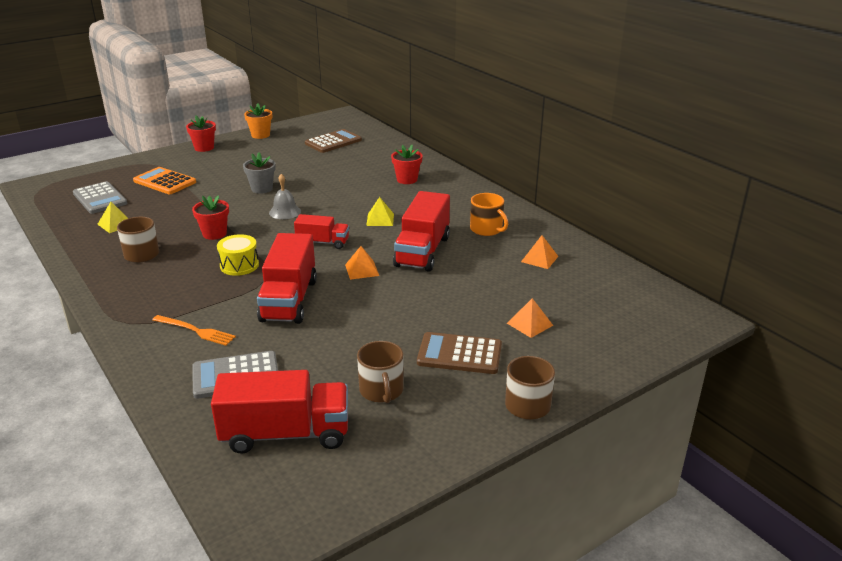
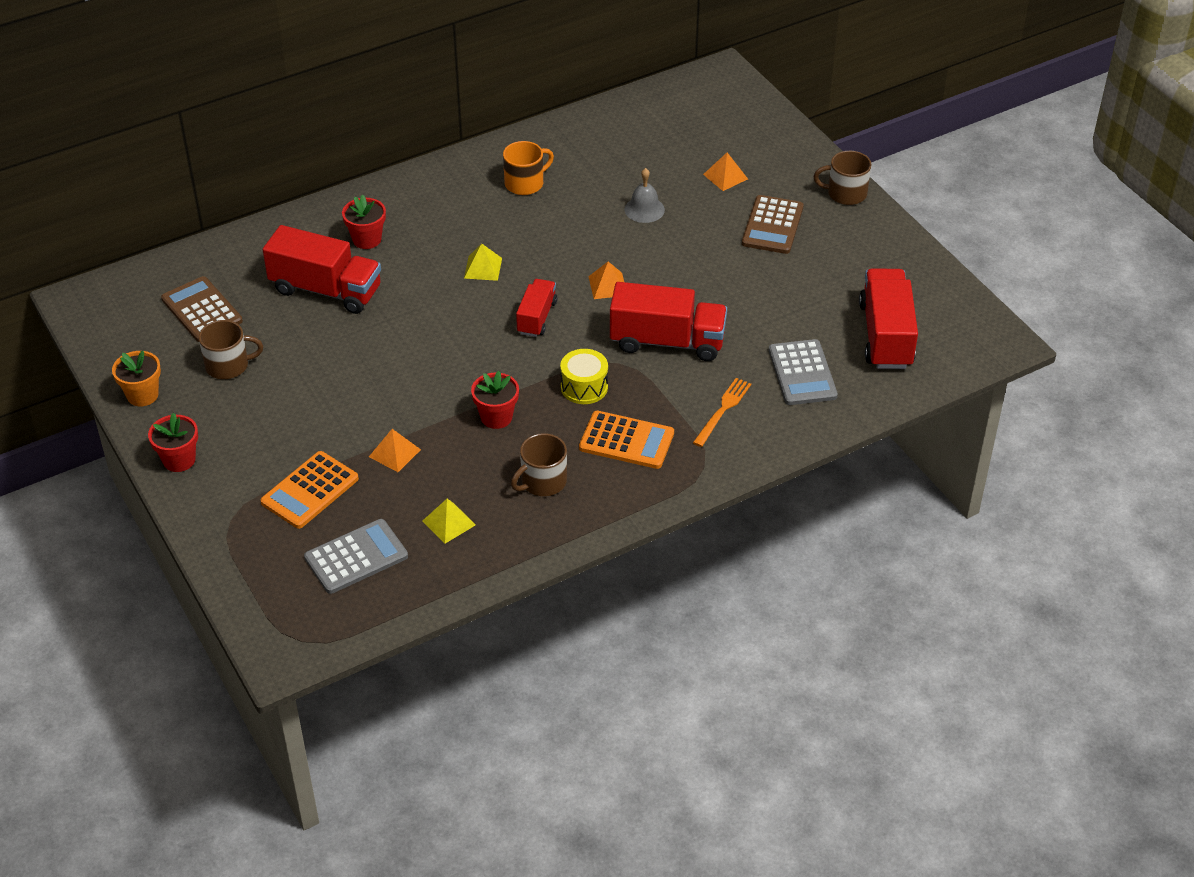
camera: 85 degrees left, 15 degrees up
(172, 286) = (626, 441): none -> orange calculator
(262, 189) = (362, 381): grey flower pot -> none
(285, 212) = (443, 354): grey bell -> grey bell (644, 209)
(381, 390) = (826, 277): brown mug -> brown mug (228, 365)
(422, 251) = (571, 237): red truck -> red truck (326, 290)
(539, 259) = (600, 153): orange pyramid -> orange pyramid (394, 453)

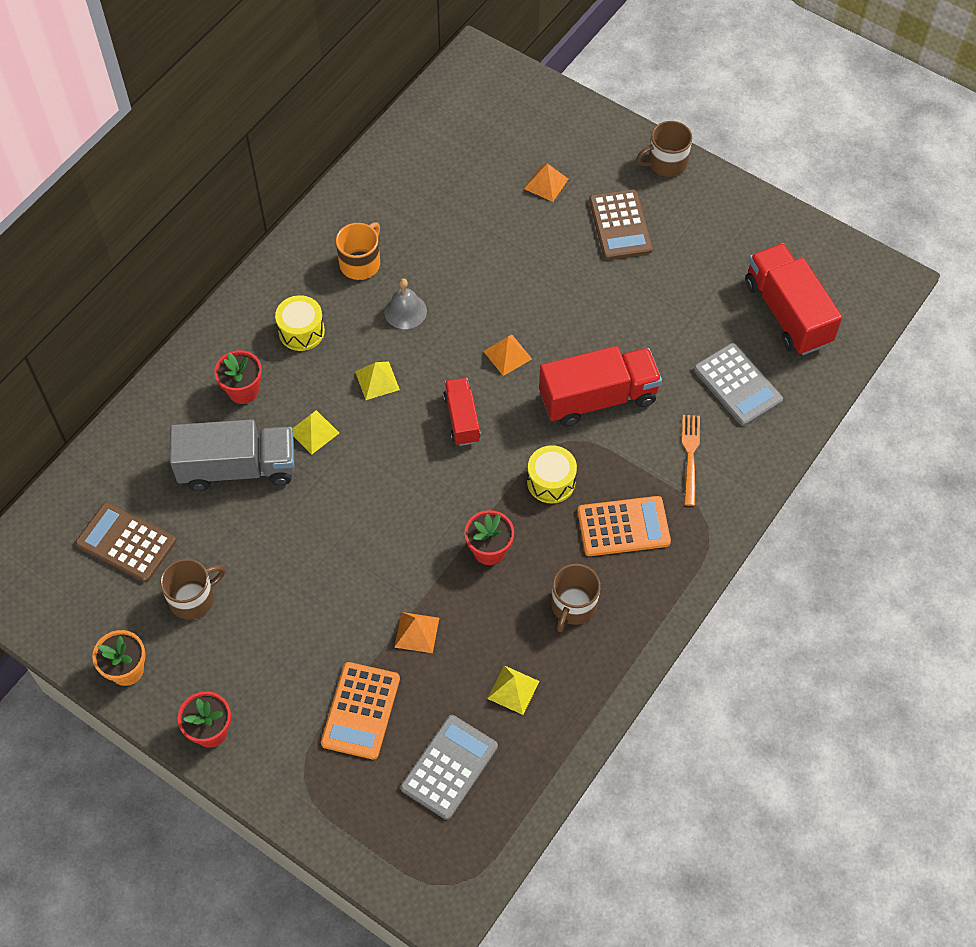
camera: 25 degrees left, 15 degrees up
(326, 290) = (238, 468): red truck -> grey truck
(405, 286) = (314, 432): none -> yellow pyramid
(443, 214) = (301, 331): none -> yellow drum
(644, 209) = (492, 251): grey bell -> grey bell (405, 311)

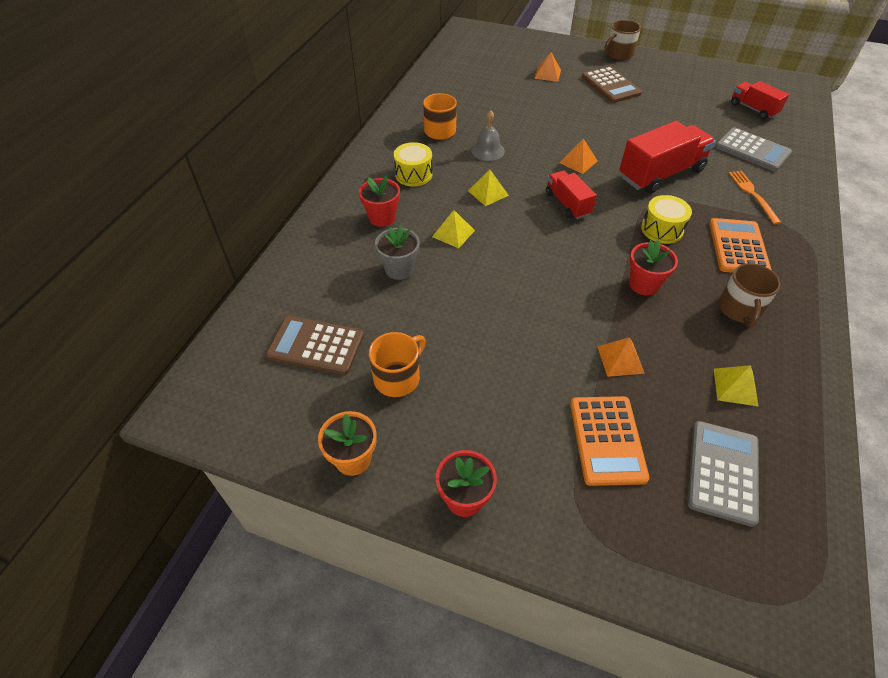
camera: 15 degrees left, 10 degrees down
(193, 598) = (398, 378): brown mug -> orange mug
(238, 468) = (399, 269): grey truck -> grey flower pot
(623, 527) = (738, 247): orange calculator -> orange calculator turned 60 degrees counterclockwise
(787, 313) = (753, 109): red truck -> red truck, size x0.58

